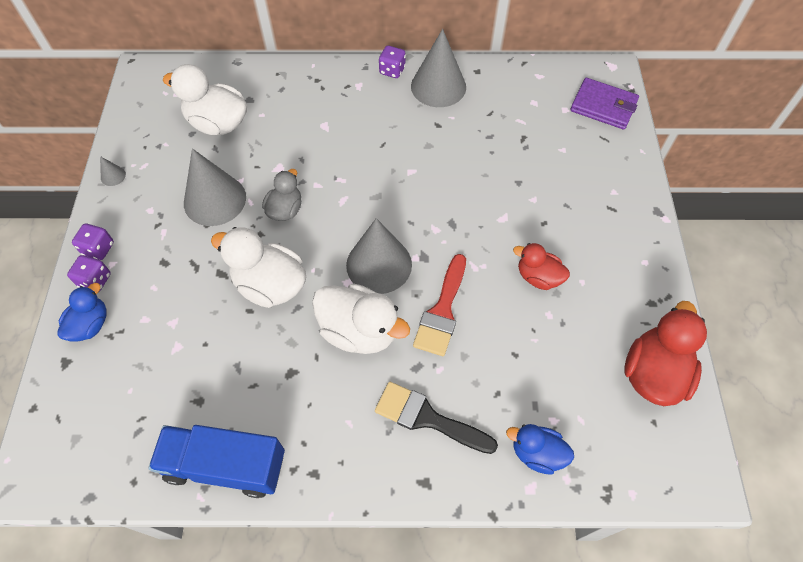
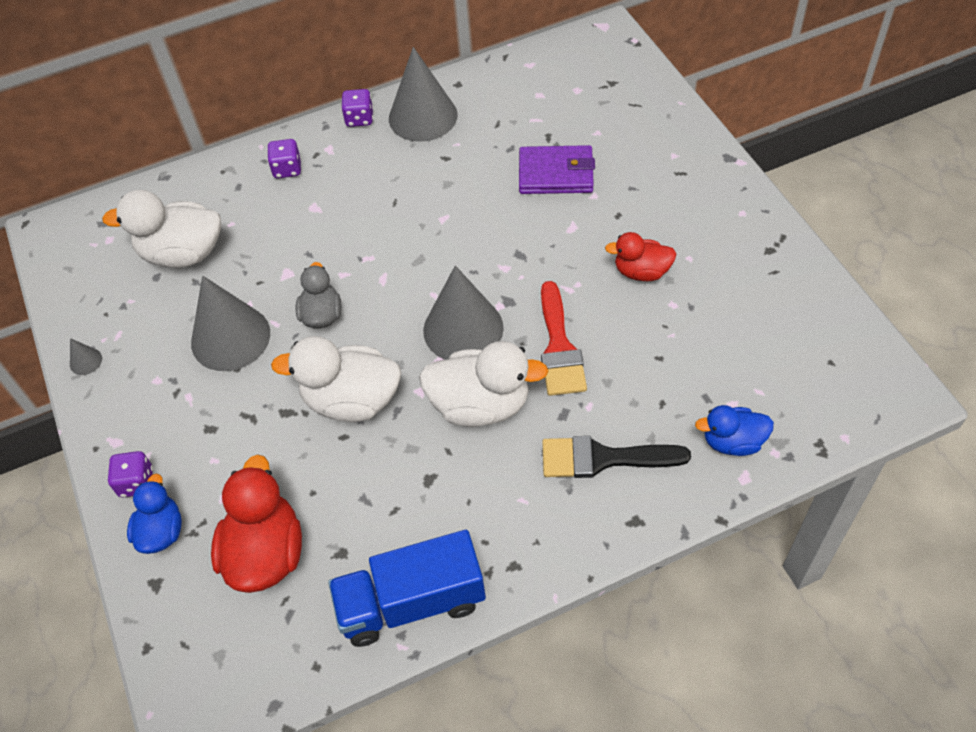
camera: 20 degrees left, 5 degrees down
(99, 249) = (119, 447): purple dice -> purple dice (287, 169)
(603, 106) = (616, 72): purple wallet -> purple wallet (556, 173)
(653, 373) = (806, 316): red duck -> red duck (266, 553)

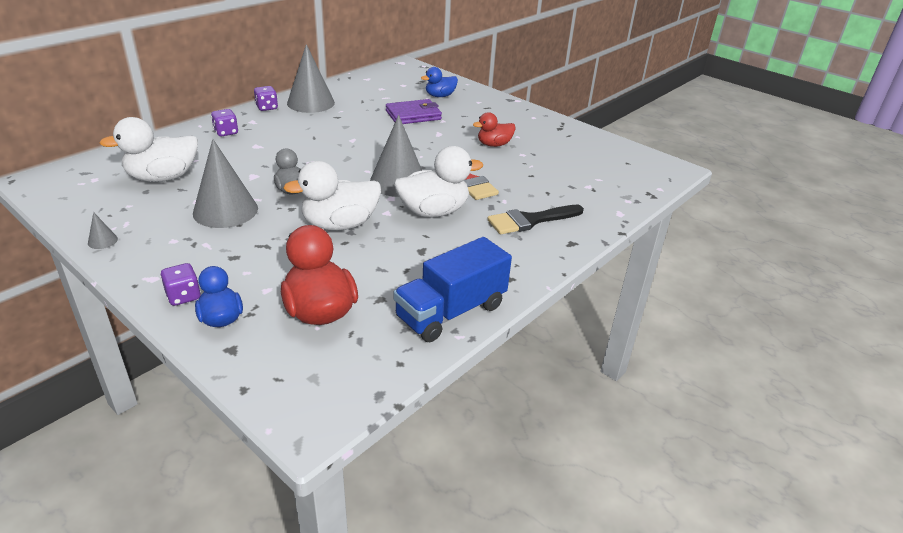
camera: 30 degrees left, 20 degrees down
(732, 442) = (601, 200): blue duck -> blue duck (440, 96)

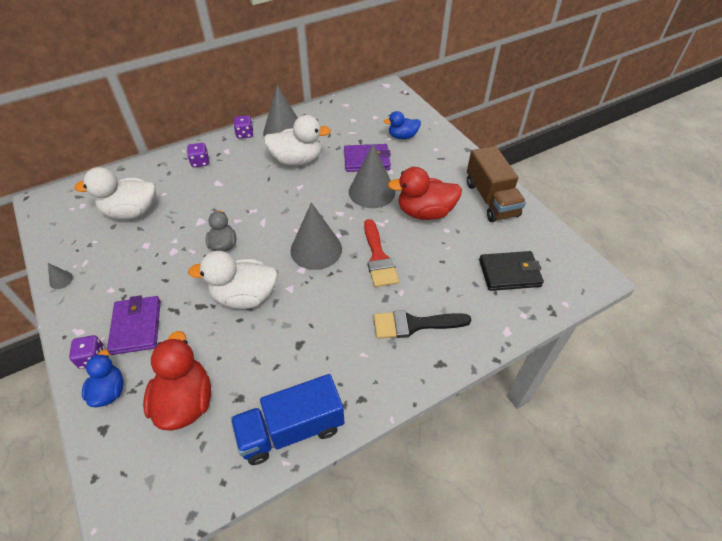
camera: 20 degrees right, 15 degrees up
(224, 264) = (136, 327): none -> purple wallet
(225, 210) = (162, 261): grey cone -> grey cone (372, 191)
(433, 211) = (330, 295): white duck -> white duck (297, 160)
(494, 144) = (425, 212): red duck -> red duck, size x1.66
(552, 130) = (491, 199): none -> brown truck
(598, 175) = (509, 273): none -> black wallet

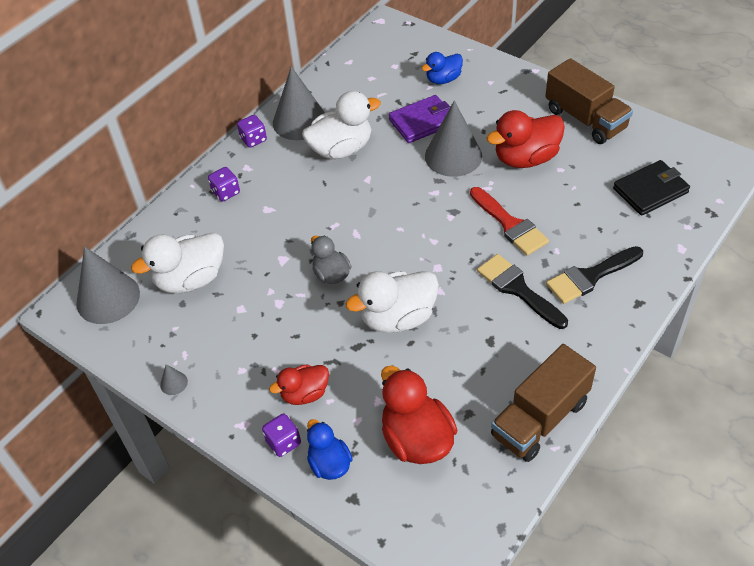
camera: 20 degrees left, 0 degrees up
(136, 327) = (305, 394): purple wallet -> red duck
(291, 430) = (540, 419): blue truck -> brown truck
(316, 249) = (438, 241): grey cone -> grey cone (108, 298)
(349, 311) = (518, 289): none -> black brush

